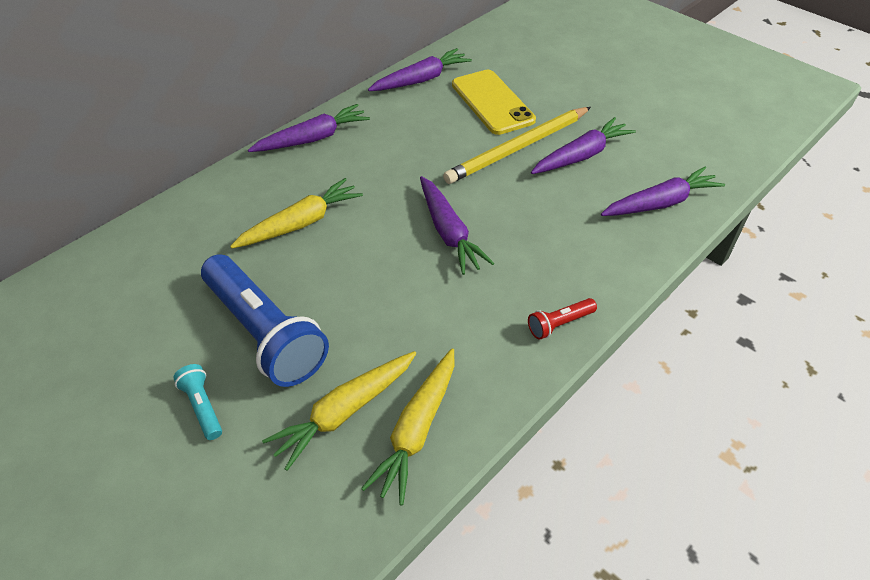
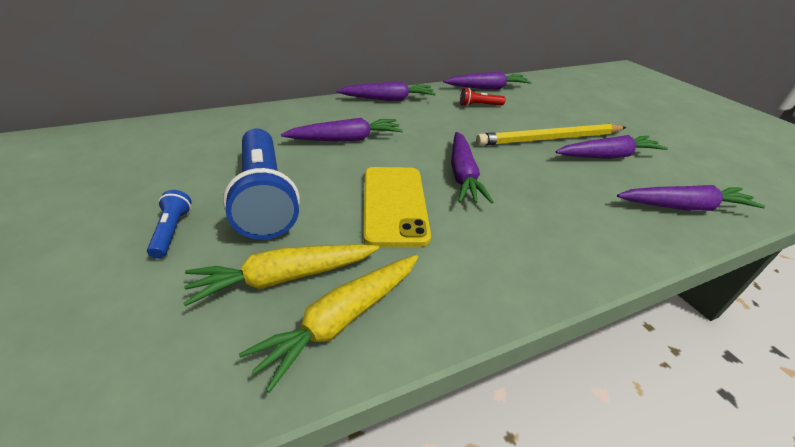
camera: 20 degrees right, 10 degrees down
(202, 406) = (172, 231): turquoise flashlight -> blue flashlight
(301, 223) = (346, 139): yellow carrot -> purple carrot
(492, 102) = (538, 110): yellow phone -> yellow phone (394, 204)
(559, 324) = (542, 274): red flashlight -> red flashlight (479, 105)

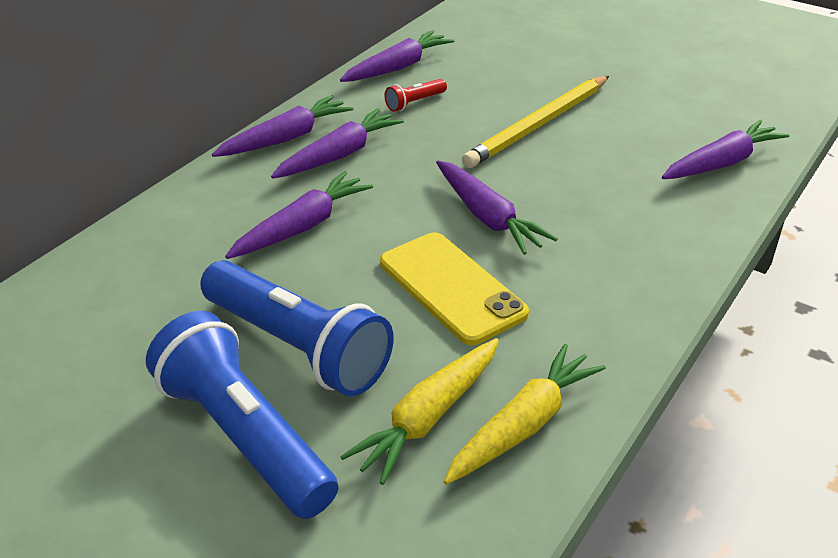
camera: 30 degrees left, 0 degrees up
(172, 231) = (244, 436): blue flashlight -> blue flashlight, size x2.34
(342, 320) = (524, 425): yellow carrot -> yellow carrot turned 150 degrees counterclockwise
(608, 156) = (614, 125): purple carrot -> purple carrot (339, 155)

